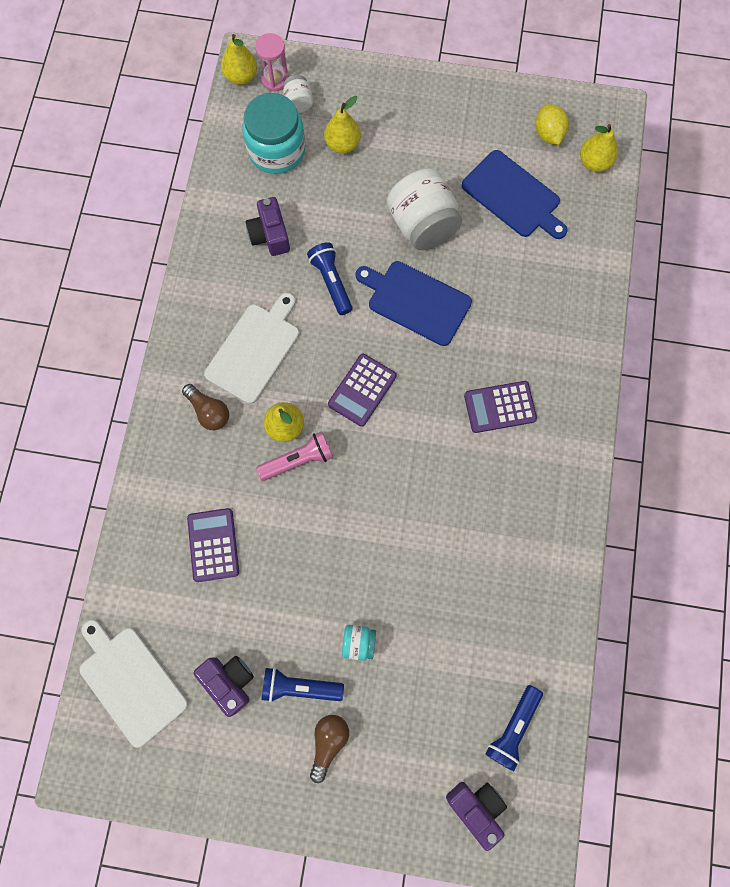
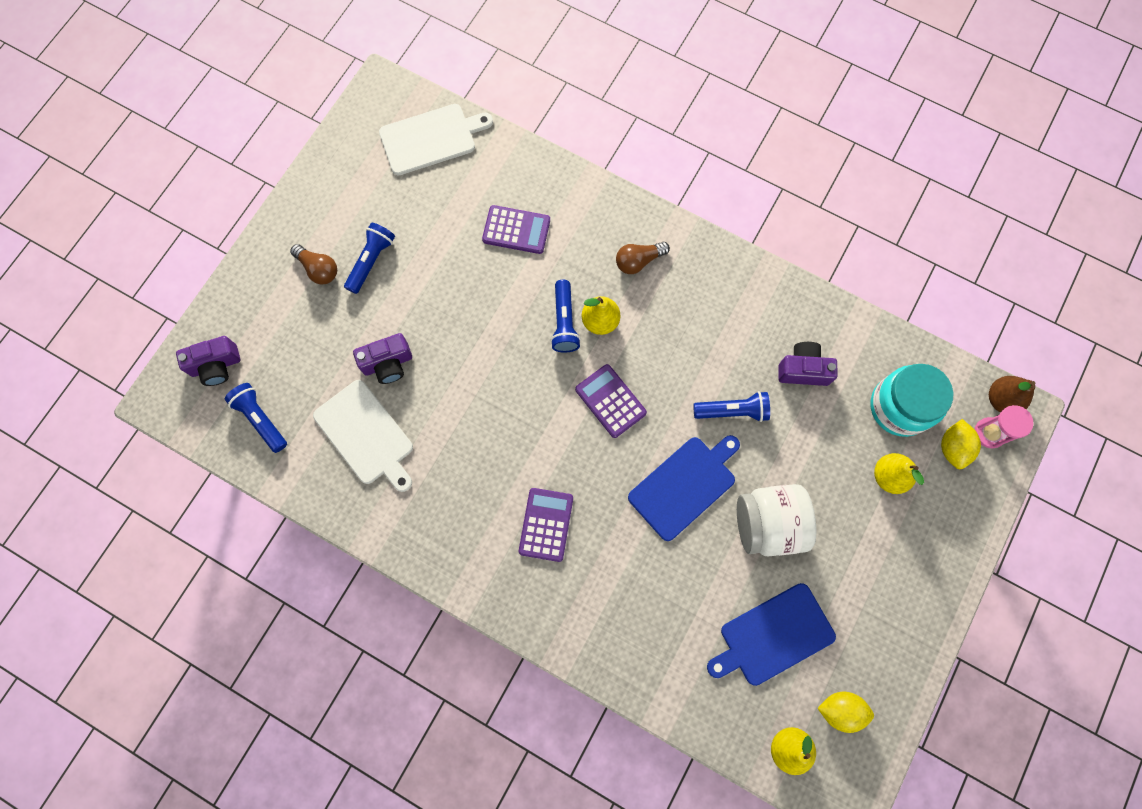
camera: 110 degrees right, 0 degrees up
(229, 681) = (399, 209): purple camera -> purple camera (388, 363)
(241, 77) = (1001, 399): yellow pear -> brown pear
(255, 350) = (685, 318): white cutting board -> white cutting board (366, 435)
(298, 103) = (953, 448): white jar -> yellow lemon
(298, 460) = (564, 322): pink flashlight -> blue flashlight
(358, 642) = (385, 319): turquoise jar -> none

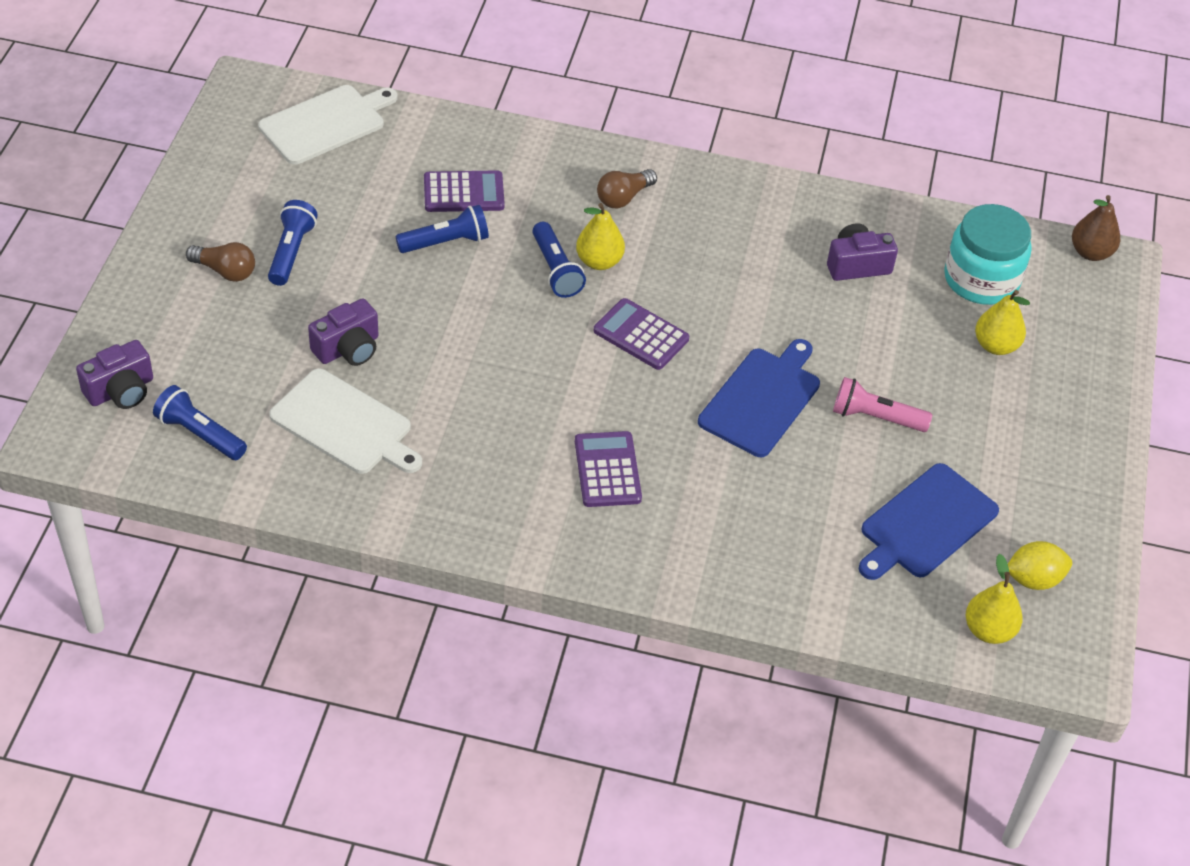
camera: 20 degrees left, 25 degrees down
(732, 411) = (790, 318): blue flashlight -> blue flashlight (446, 242)
(768, 524) = (875, 417): white jar -> pink flashlight
(953, 448) = (1056, 306): yellow lemon -> none
(989, 433) = (1090, 285): pink hourglass -> none

